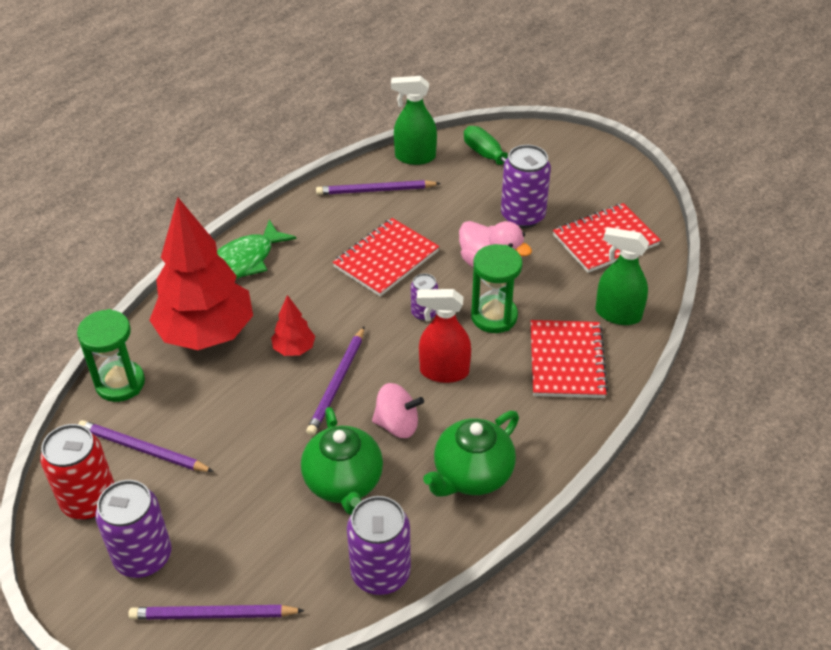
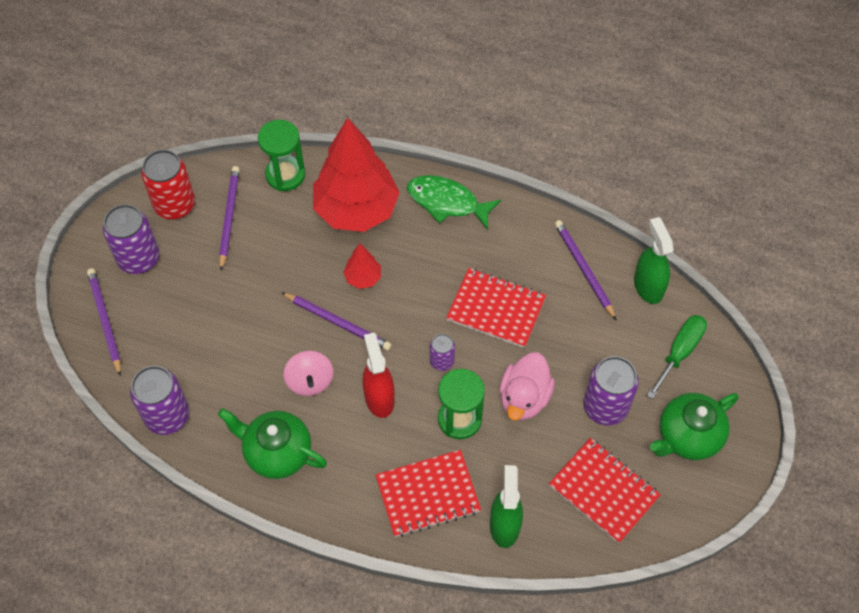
camera: 70 degrees right, 15 degrees up
(337, 383) = (338, 322): purple pencil -> purple pencil turned 150 degrees counterclockwise
(344, 483) = (240, 362): green teapot -> green teapot (688, 436)

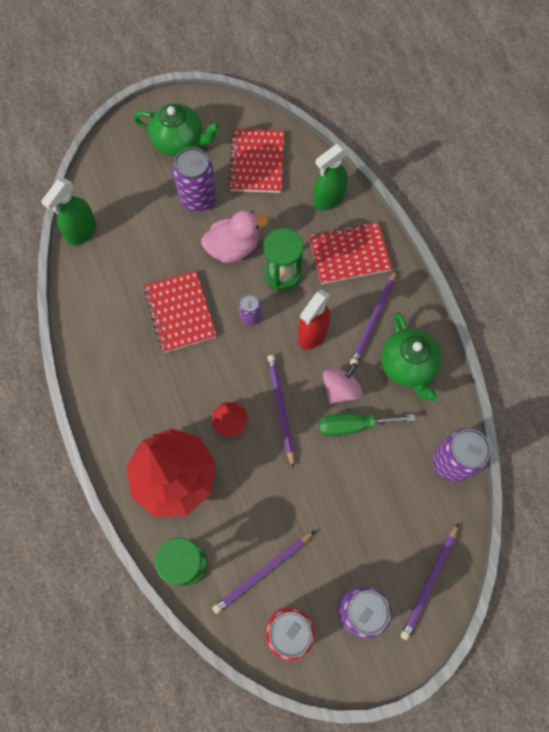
camera: 130 degrees left, 10 degrees up
(428, 494) = (349, 254): red notebook -> red notebook turned 45 degrees counterclockwise
(447, 202) = (114, 415): green fish -> none
(583, 269) = (100, 280): purple pencil -> purple pencil (373, 320)
(680, 352) = (120, 182): green screwdriver -> green screwdriver (353, 425)

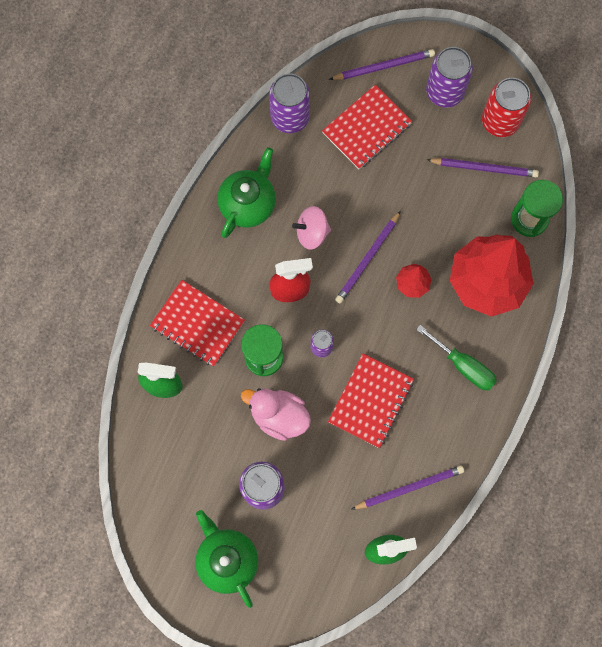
camera: 135 degrees left, 5 degrees up
(257, 162) = (184, 474): red notebook -> red notebook (367, 128)
(353, 425) = (330, 201): green screwdriver -> green screwdriver (463, 366)
(373, 320) = (235, 258): purple pencil -> purple pencil (409, 487)

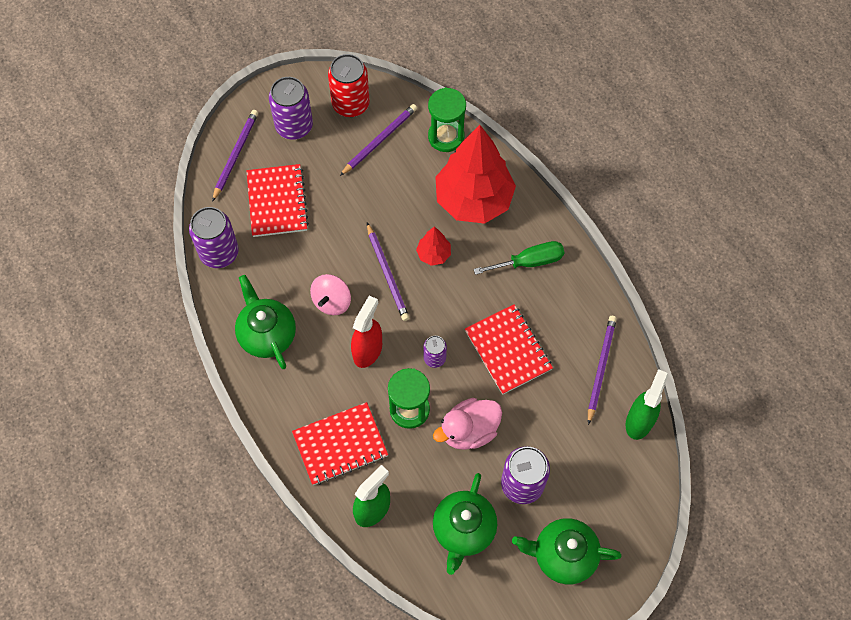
camera: 55 degrees left, 10 degrees down
(194, 467) = (463, 530): none -> green teapot

